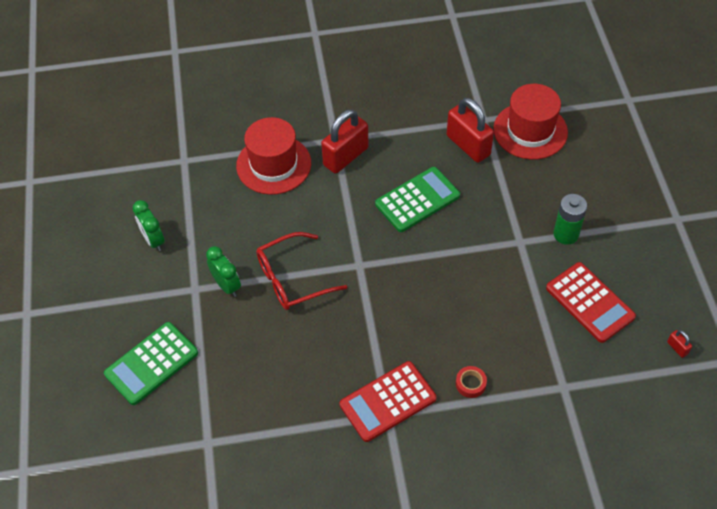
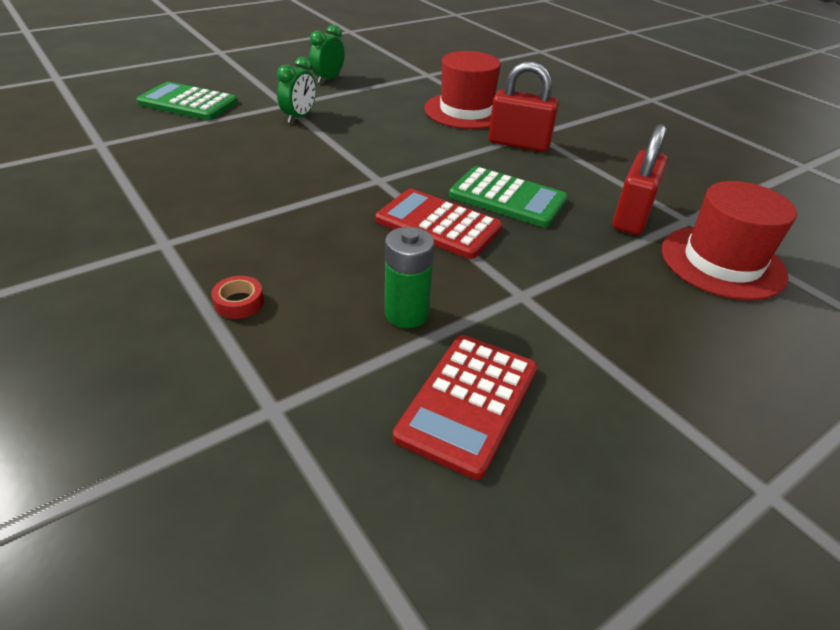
camera: 60 degrees right, 15 degrees down
(293, 278) = (331, 147): red glasses -> none
(388, 401) = (184, 239): red calculator -> red calculator (438, 224)
(566, 234) = (580, 340): green battery -> green battery (406, 314)
(677, 348) = (450, 581): red padlock -> none

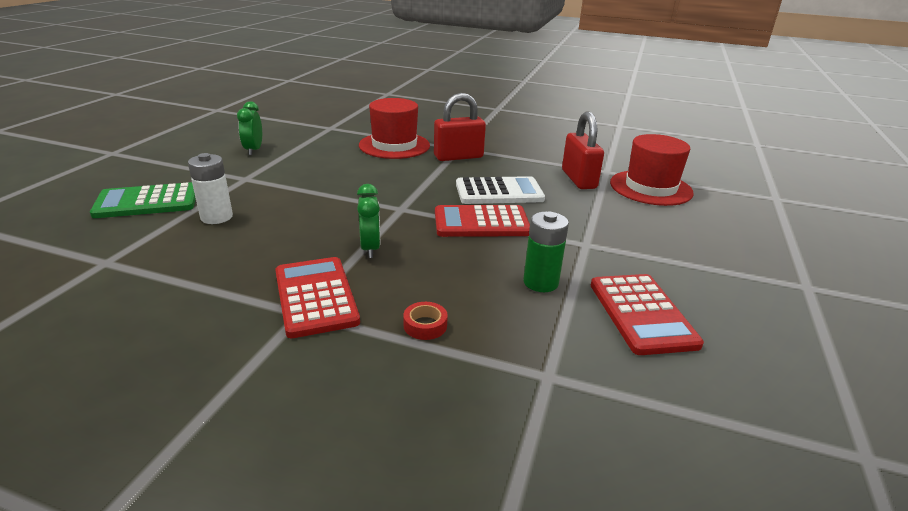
camera: 35 degrees left, 10 degrees down
(193, 234) = (315, 297): none -> red calculator
(217, 133) = (216, 217): none -> white battery
(299, 117) = (272, 184): green clock -> green clock (370, 248)
(507, 198) = (499, 192): green calculator -> white calculator

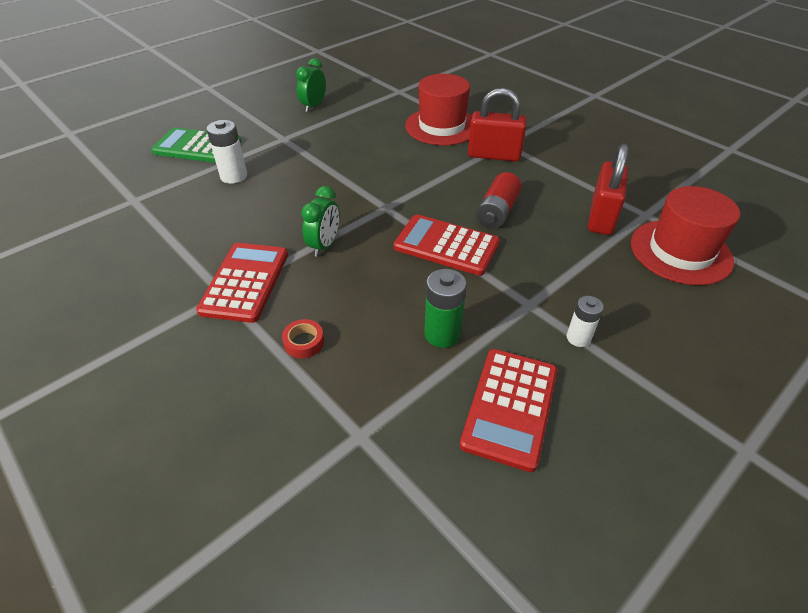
camera: 30 degrees right, 15 degrees up
(499, 192) = (497, 212): white calculator -> red battery
(641, 255) = (578, 338): none -> white battery

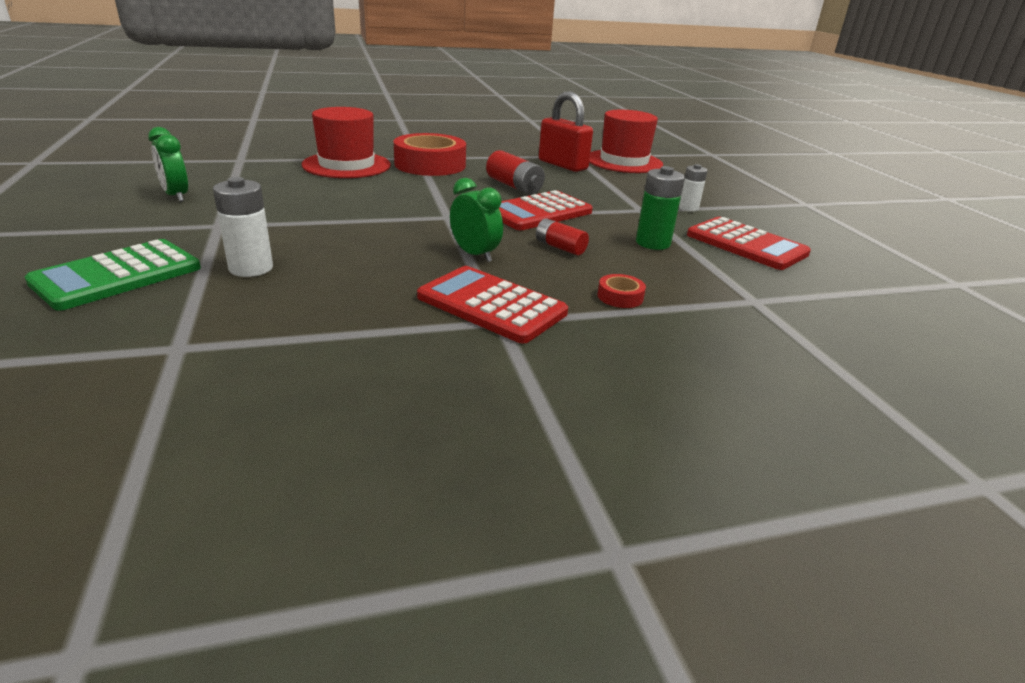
camera: 65 degrees left, 15 degrees down
(377, 281) = (560, 247): none -> red battery
(494, 155) = (430, 165): red padlock -> red tape

